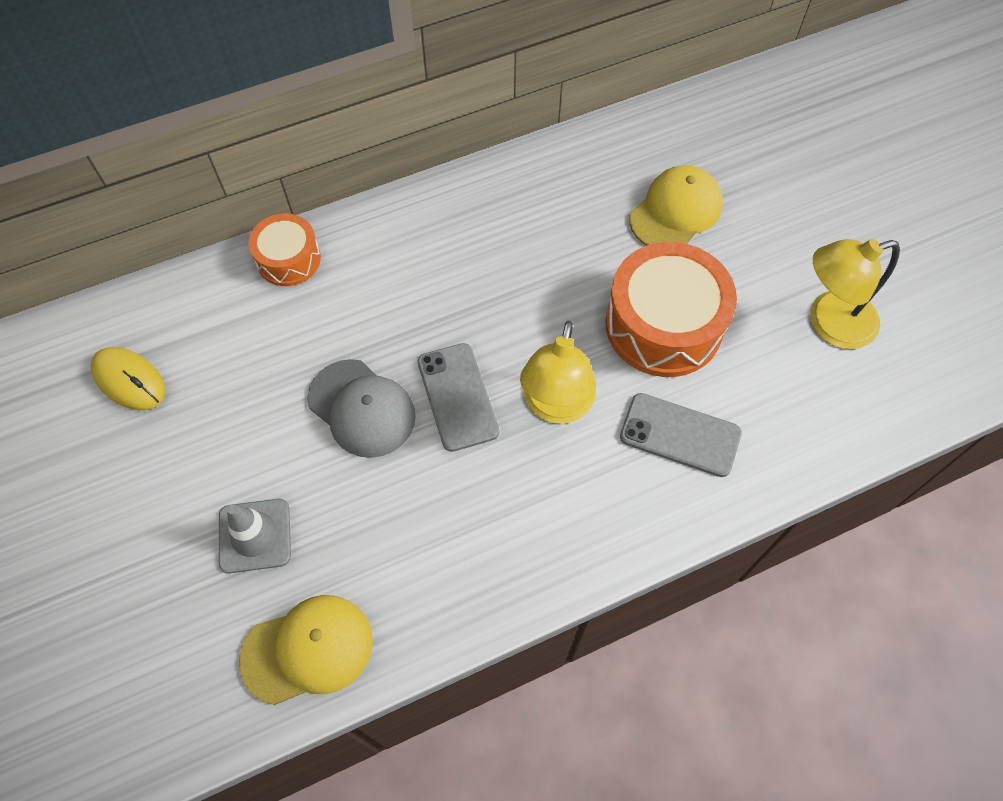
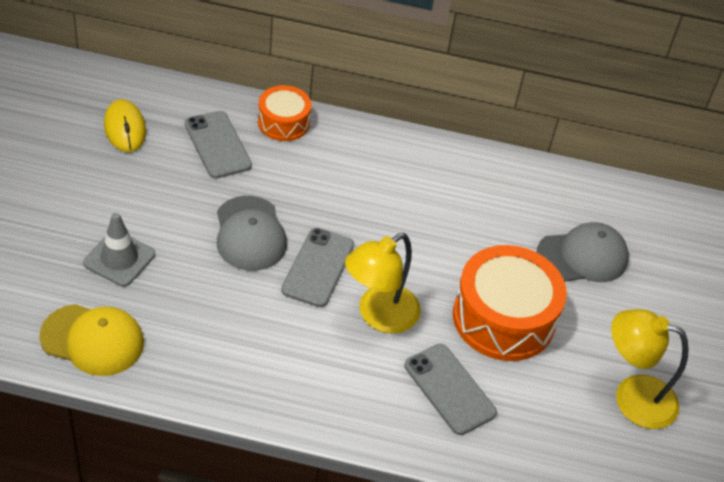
camera: 30 degrees right, 15 degrees down
(243, 331) = (217, 145): none -> grey phone
(676, 211) = (582, 256): yellow cap -> grey cap

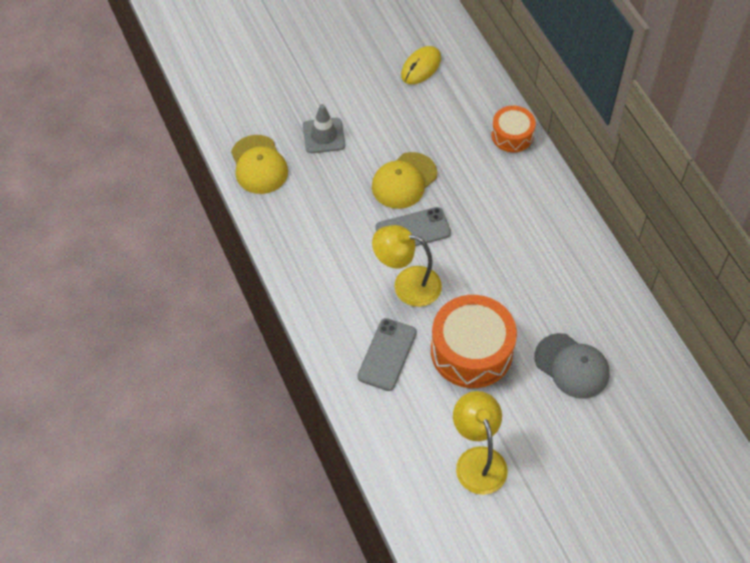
camera: 60 degrees right, 10 degrees up
(217, 145) = (456, 117): grey phone -> none
(250, 234) = (404, 181): grey cap -> yellow cap

